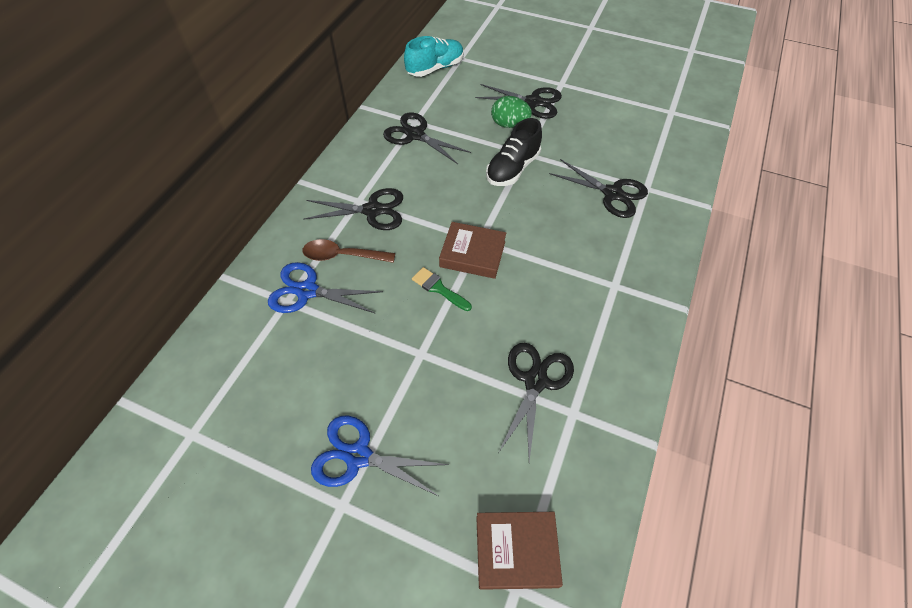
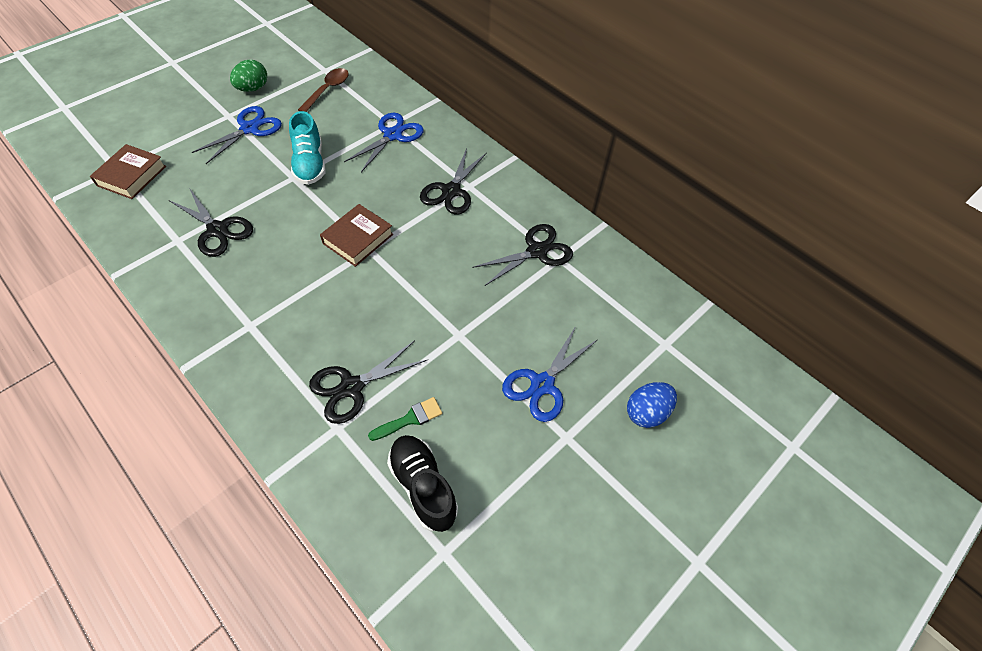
camera: 110 degrees right, 0 degrees up
(342, 256) = (413, 161): brown spoon -> brown spoon (327, 90)
(435, 68) = (651, 309): turquoise shoe -> turquoise shoe (310, 164)
(439, 288) = (340, 205): green brush -> green brush (409, 419)
(509, 124) = (513, 341): green egg -> green egg (253, 88)
(512, 169) = (442, 313): black shoe -> black shoe (423, 486)
(518, 57) = (646, 412): none -> blue egg
(533, 102) = (542, 384): black scissors -> blue scissors

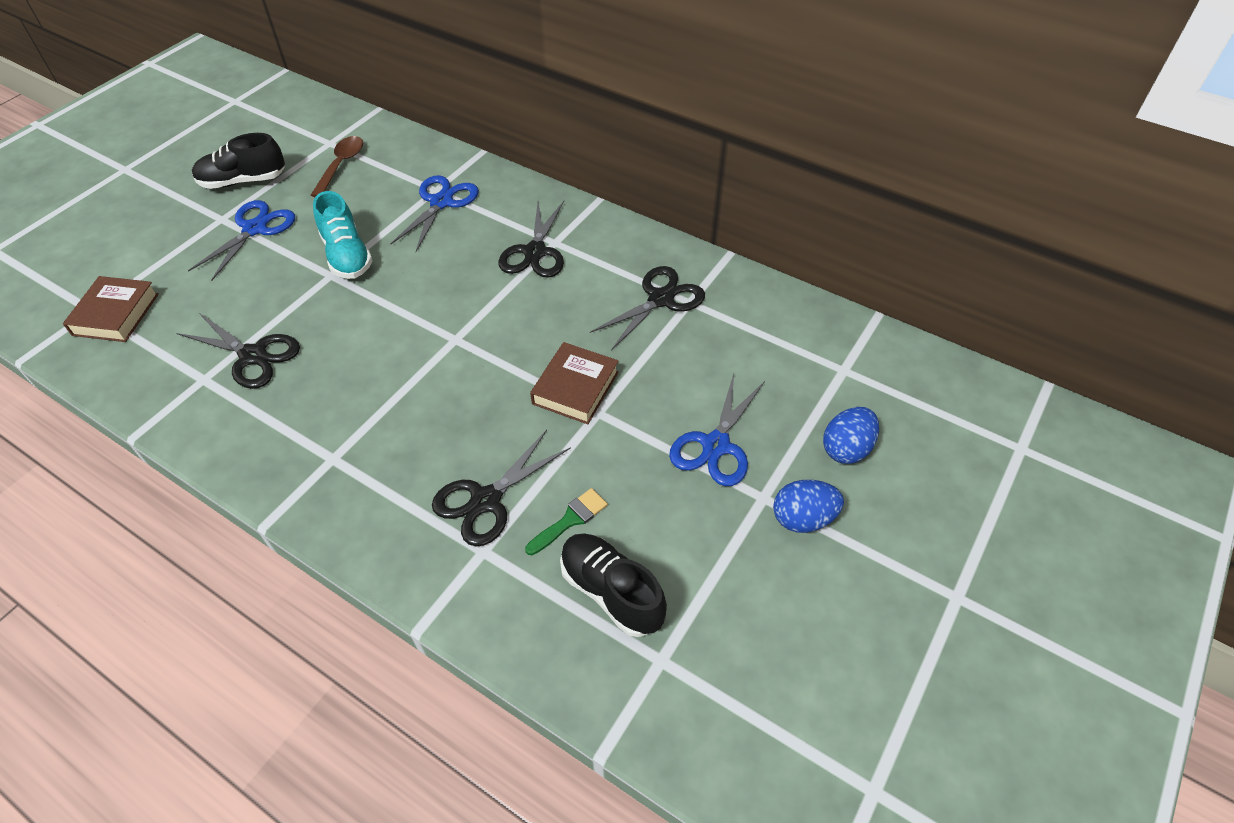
camera: 10 degrees left, 5 degrees down
(253, 88) = (243, 181): green egg -> black shoe
(358, 239) = (437, 329): brown book -> brown book (575, 388)
(592, 463) = (803, 519): none -> blue egg

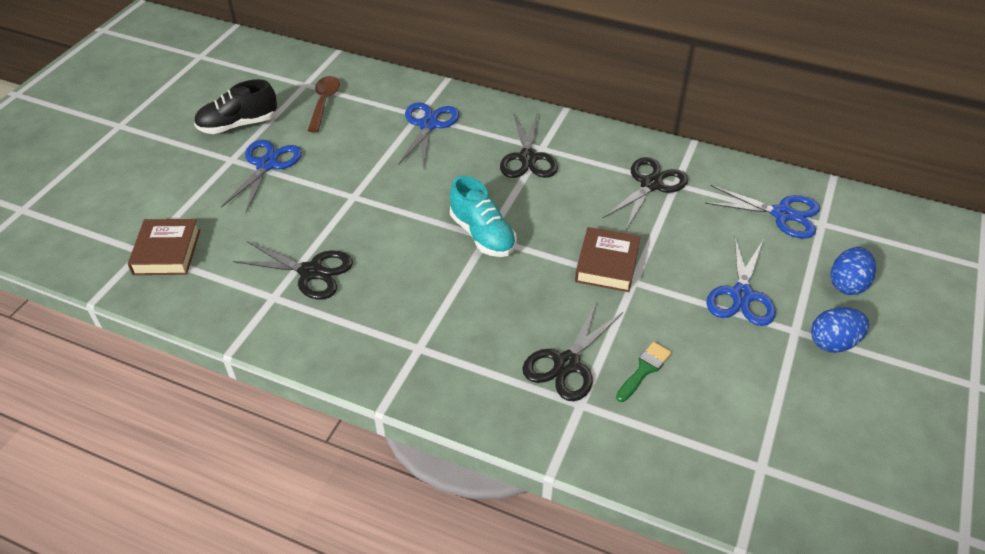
camera: 10 degrees left, 5 degrees down
(347, 255) = (361, 178): turquoise shoe -> turquoise shoe (482, 235)
(611, 592) = (700, 421): black shoe -> none
(800, 353) = (782, 214): none -> blue scissors

